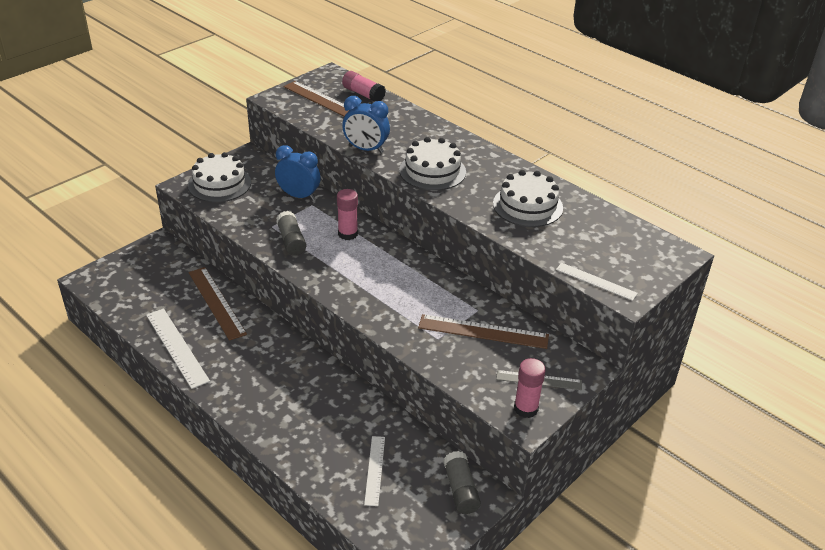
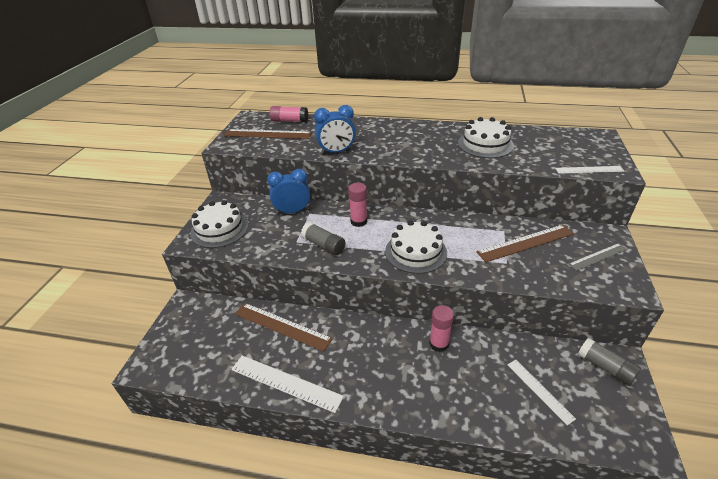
camera: 30 degrees left, 0 degrees up
(432, 171) = (399, 148): white cake -> white cake (416, 252)
(526, 408) = (618, 280): pink glue stick -> pink glue stick (439, 344)

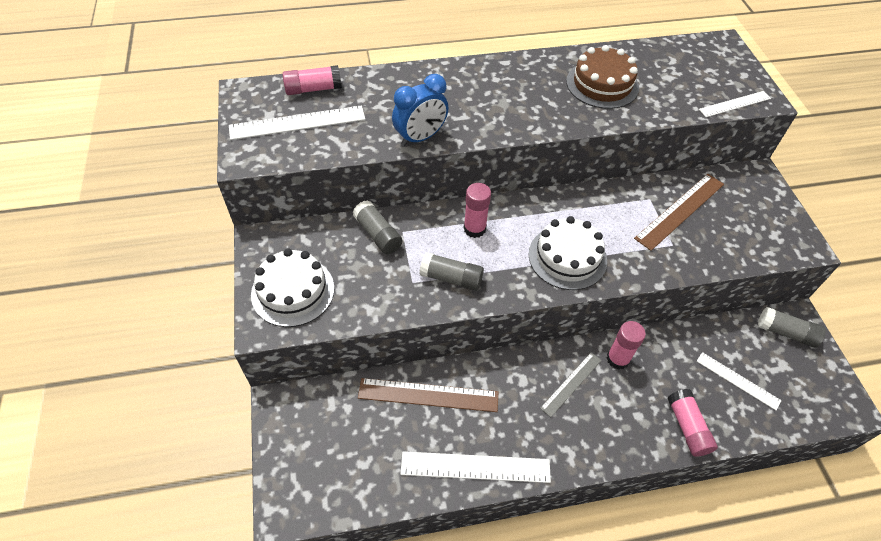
camera: 25 degrees left, 15 degrees up
(267, 134) = (297, 123): brown ruler -> white ruler
(292, 211) = (378, 234): blue clock -> grey glue stick
(474, 411) = (687, 427): none -> pink glue stick
(485, 144) = (602, 84): white cake -> brown cake
(598, 256) = (759, 210): grey ruler -> grey ruler (571, 384)

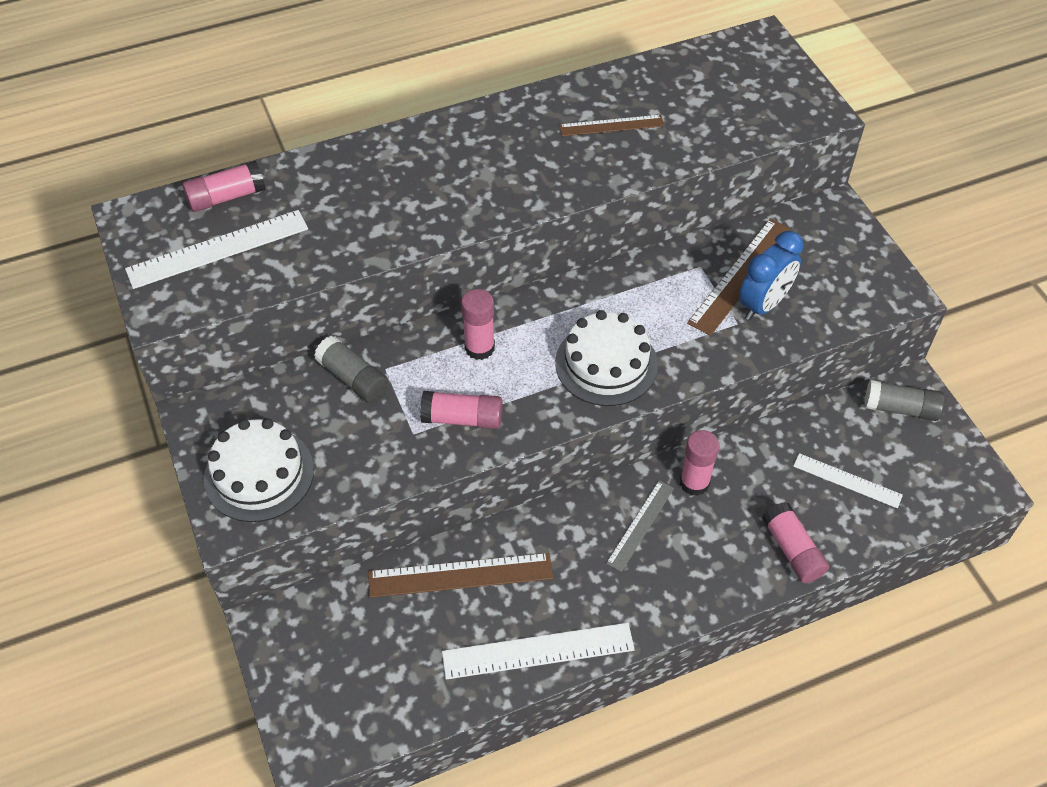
camera: 10 degrees left, 0 degrees up
(420, 137) = (387, 242): blue clock -> blue clock (763, 304)
(451, 278) = (462, 418): grey glue stick -> pink glue stick
(602, 84) = (611, 125): brown cake -> brown ruler
(734, 104) = (785, 125): white ruler -> none

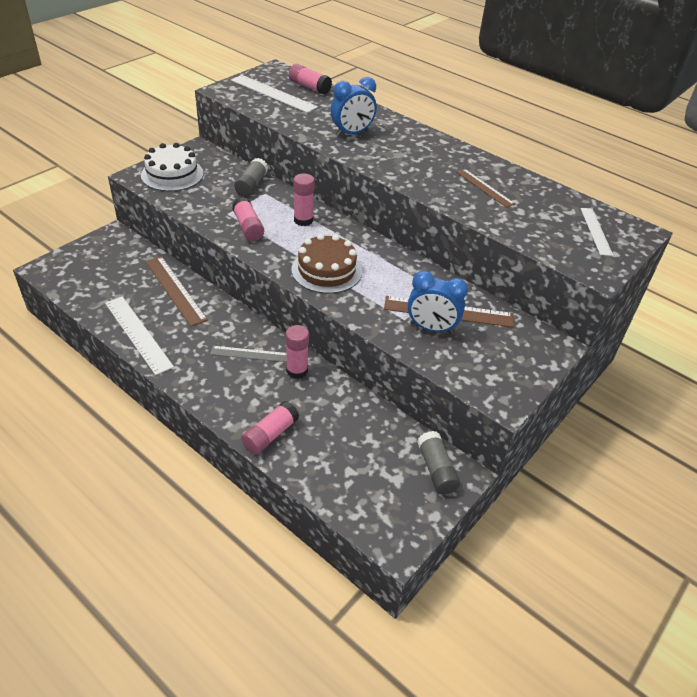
camera: 60 degrees right, 10 degrees down
(401, 201) = (352, 133): none -> blue clock
(606, 364) = (326, 270): white cake -> brown cake
(847, 480) = (348, 452): white ruler -> white ruler (595, 231)

